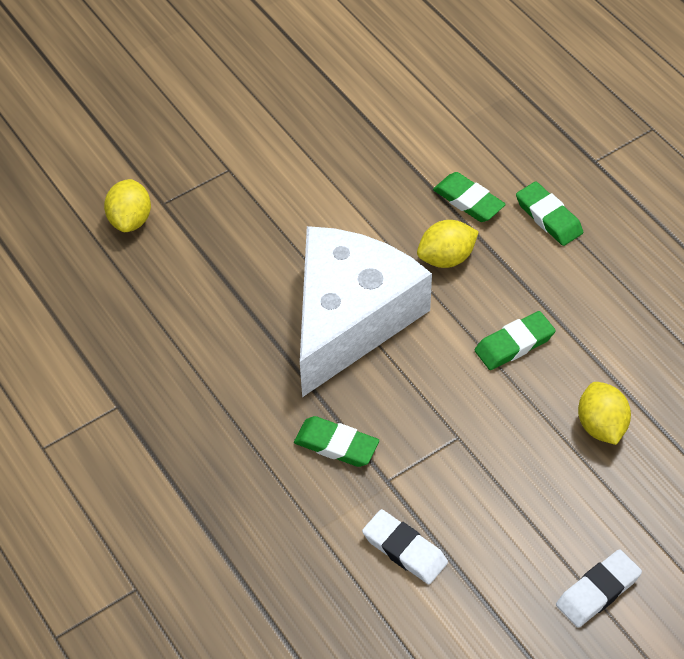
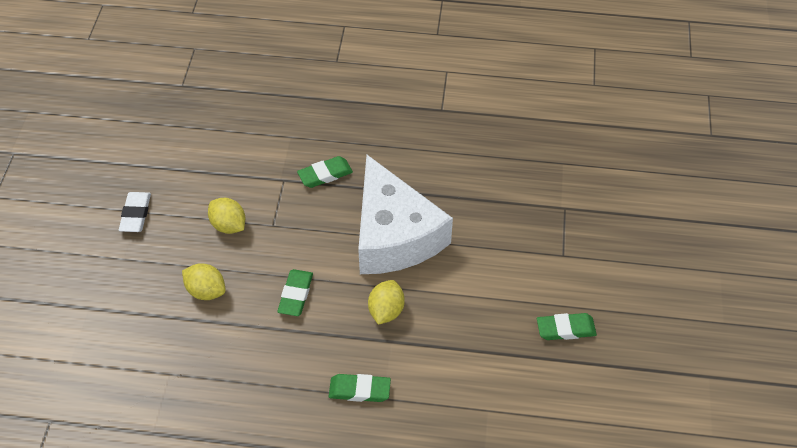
camera: 130 degrees right, 0 degrees up
(130, 220) = (565, 186): yellow lemon -> yellow lemon (229, 225)
(404, 550) = (242, 160): white eraser -> none
(468, 201) = (416, 357): green eraser -> green eraser (565, 329)

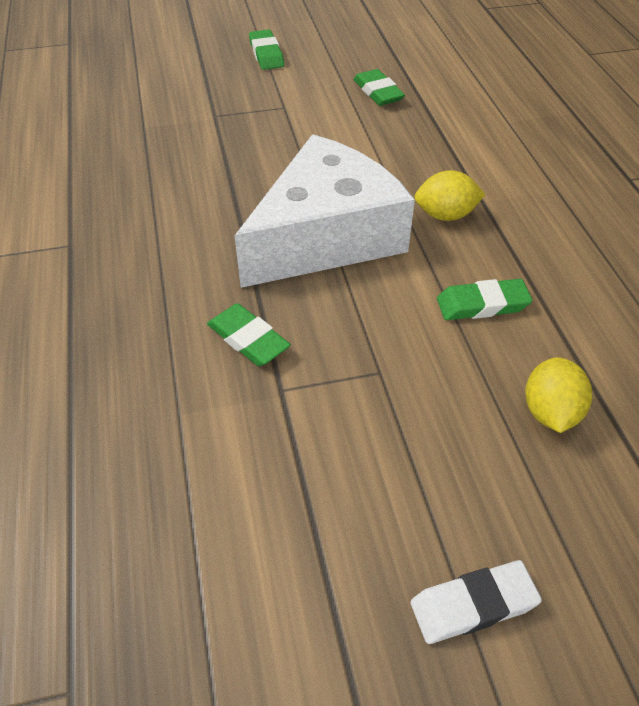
camera: 110 degrees left, 5 degrees down
(229, 225) = (412, 431): yellow lemon -> none
(359, 390) = (564, 210): green eraser -> green eraser (266, 54)

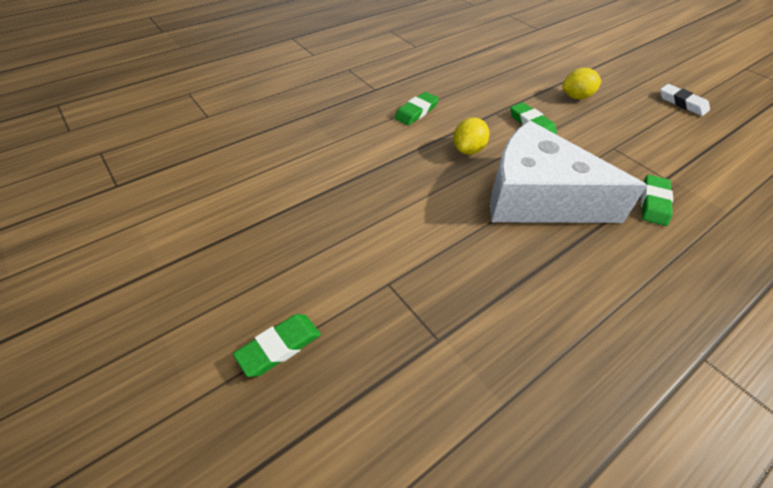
camera: 115 degrees left, 0 degrees up
(378, 92) = (325, 221): green eraser -> green eraser (416, 112)
(445, 215) = (468, 150): yellow lemon -> yellow lemon turned 60 degrees clockwise

